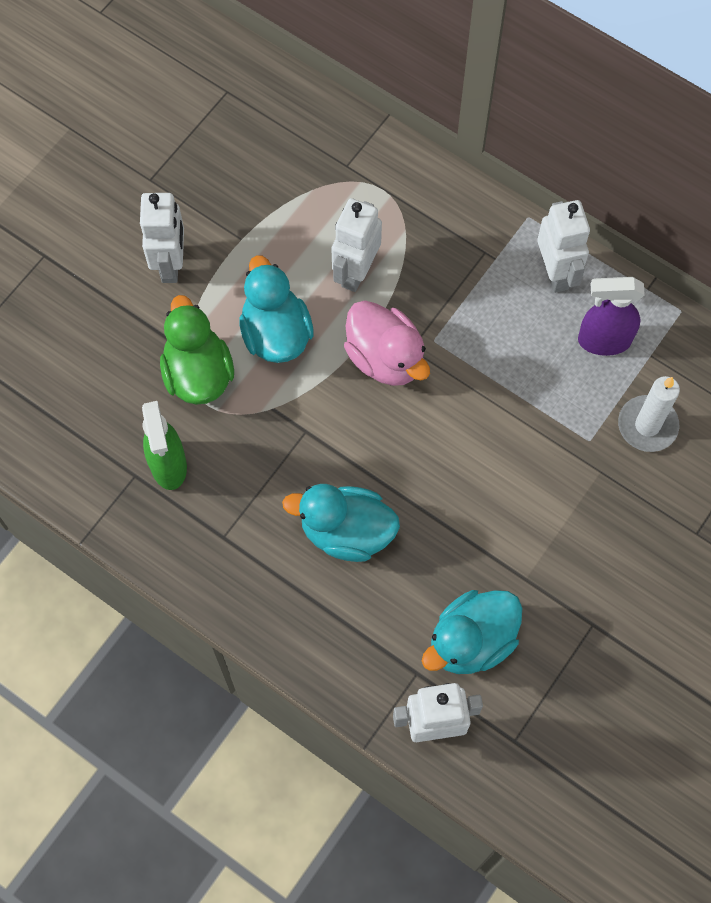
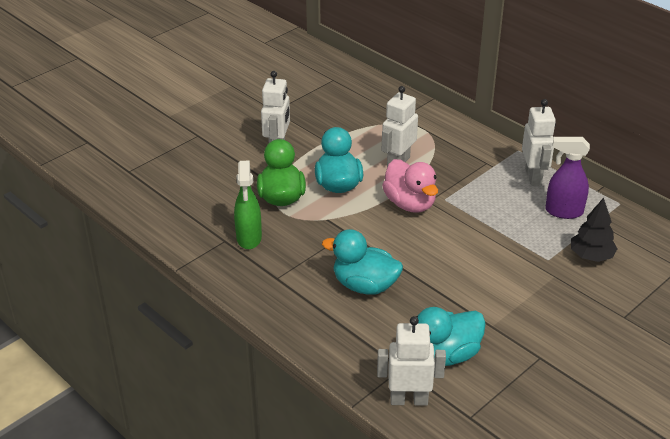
camera: 10 degrees right, 30 degrees down
(647, 425) = (591, 256): white candle -> black tree

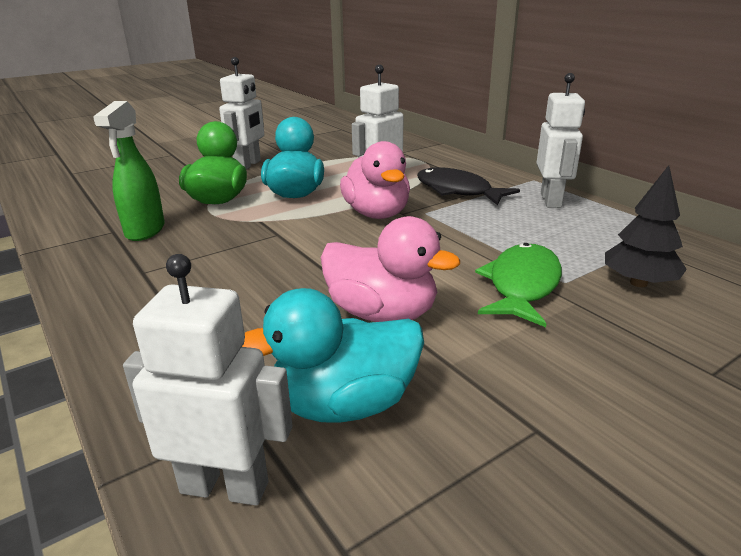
camera: 10 degrees right, 10 degrees down
(364, 285) = (262, 290): turquoise duck -> none
(445, 296) = (382, 313): none -> pink duck
(462, 170) = (457, 191): none -> black fish
(522, 265) = (522, 285): none -> green fish
(563, 211) = (592, 233): purple spray bottle -> none

